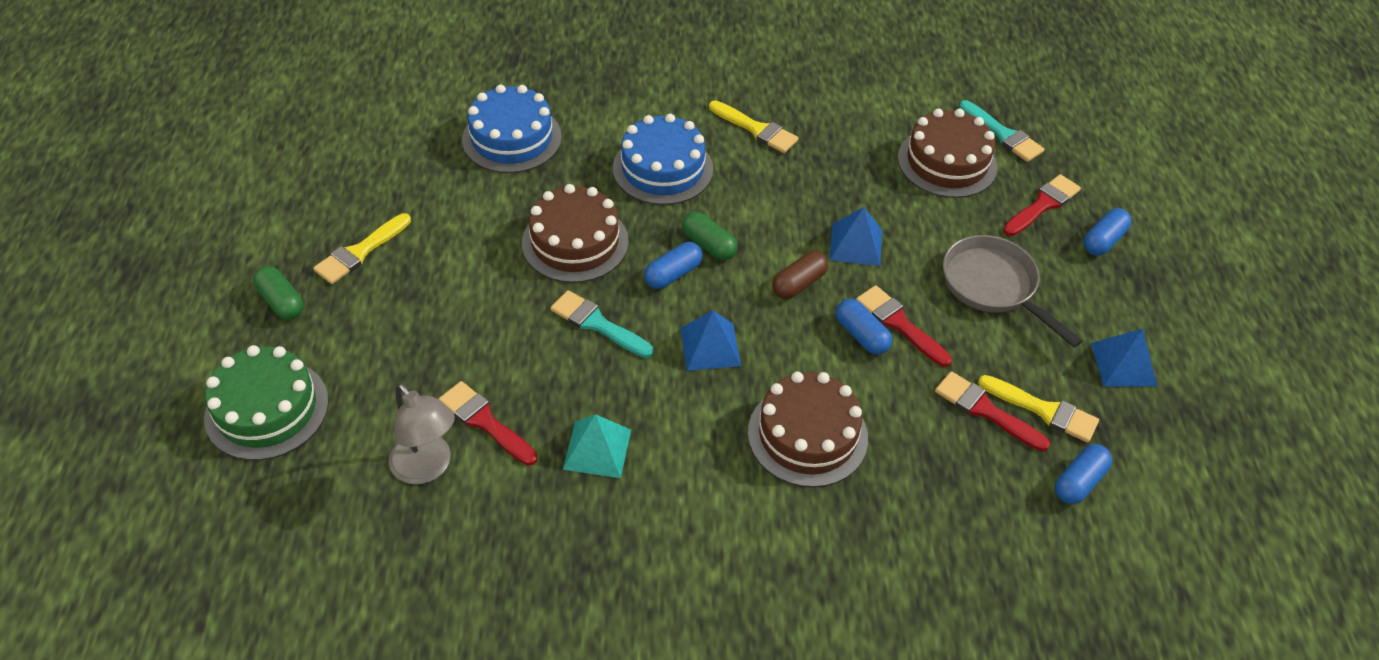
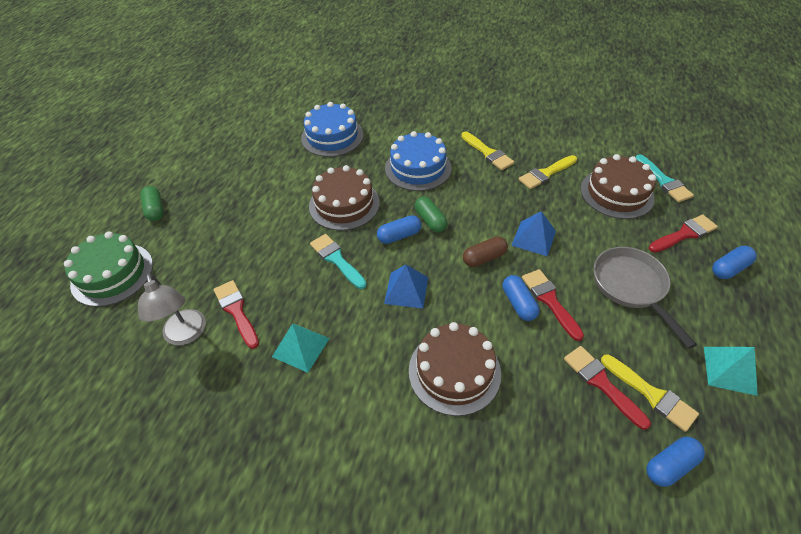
camera: 20 degrees right, 0 degrees up
(360, 252) = (214, 188): yellow brush -> yellow brush (546, 173)
(1124, 364) = (729, 370): blue pyramid -> turquoise pyramid

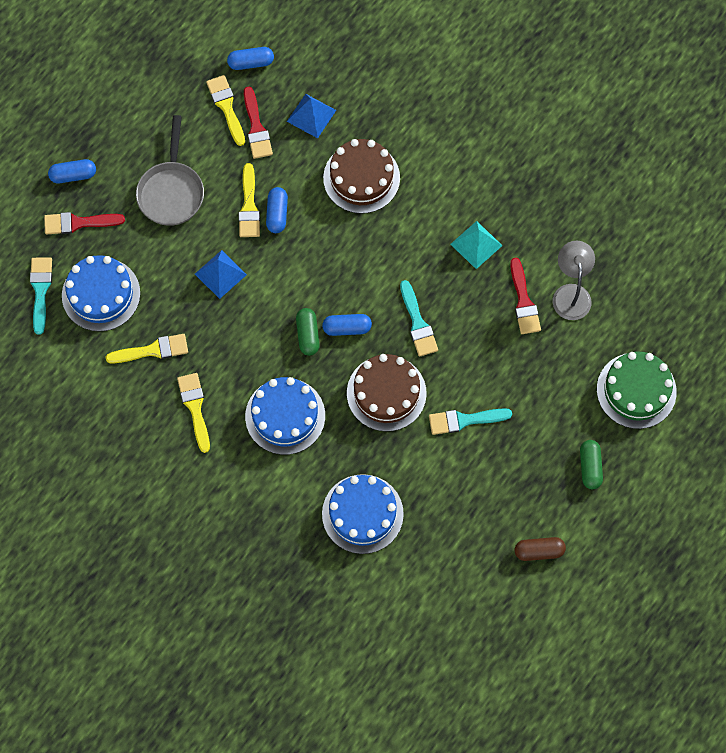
camera: 160 degrees left, 20 degrees up
(271, 207) = (464, 420): none -> turquoise brush
(406, 290) = (367, 265): blue pyramid -> blue pyramid (311, 116)
(484, 258) = (280, 270): brown capsule -> brown capsule (539, 551)
(550, 300) = (249, 206): red brush -> yellow brush
(616, 193) = (101, 294): brown cake -> blue cake
(729, 370) = (155, 100): turquoise pyramid -> none

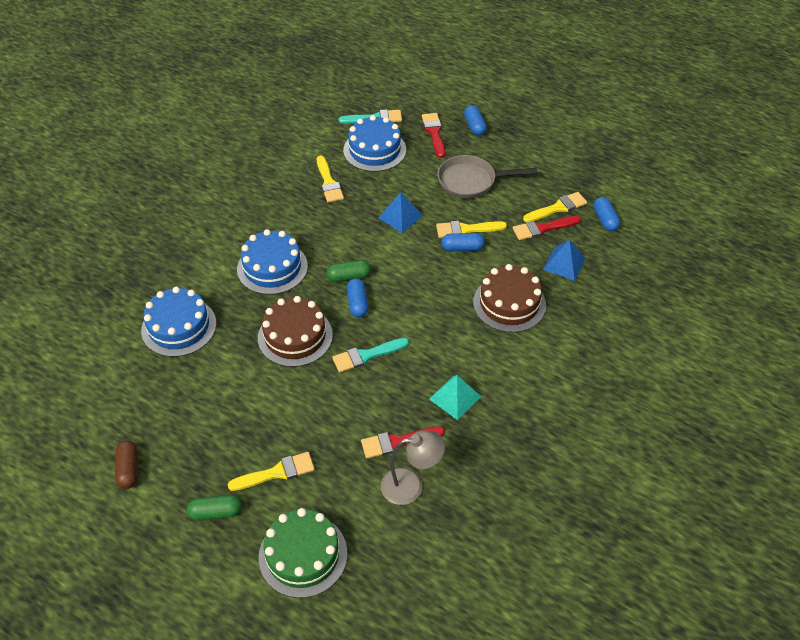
camera: 85 degrees right, 20 degrees down
(195, 408) = (279, 211): yellow brush -> yellow brush (277, 472)
(464, 420) = (268, 398): turquoise brush -> none

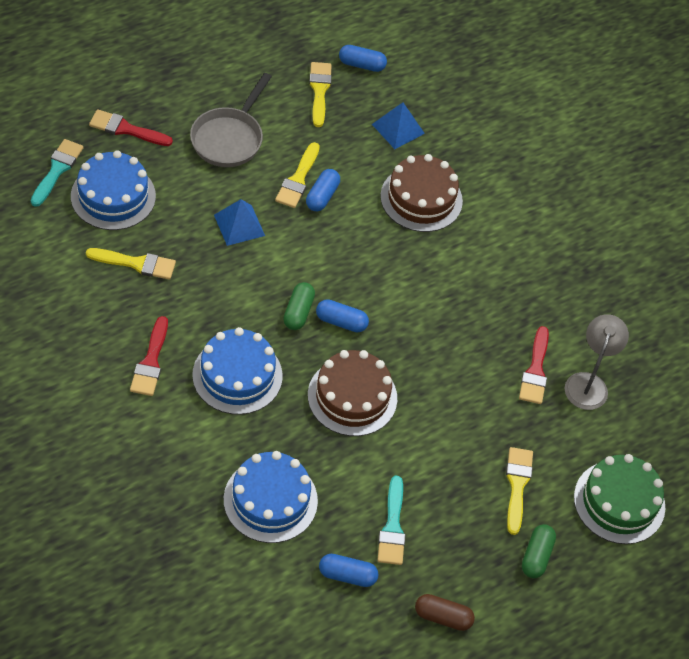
camera: 70 degrees left, 5 degrees up
(366, 355) = (416, 346): turquoise brush -> turquoise brush (392, 527)
(455, 397) = (509, 300): turquoise pyramid -> none
(474, 126) = (143, 89): blue capsule -> blue capsule (347, 575)
(542, 228) = (339, 118): red brush -> red brush (151, 361)

